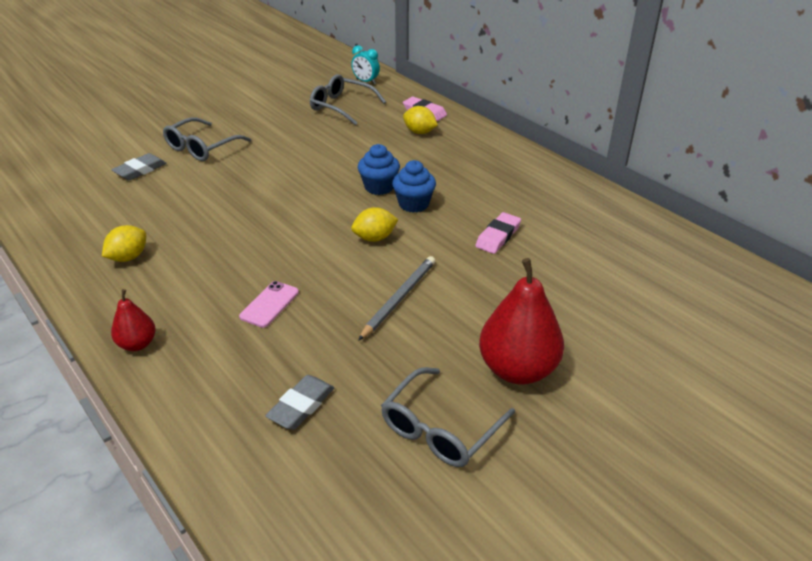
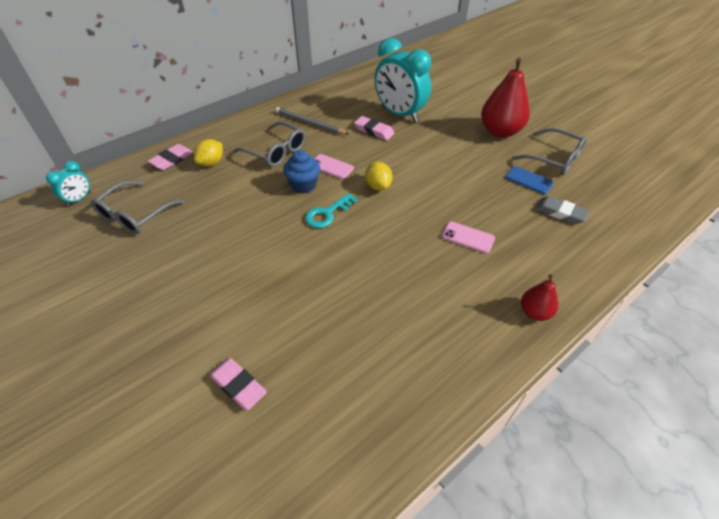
camera: 90 degrees left, 10 degrees up
(128, 257) = (418, 350): yellow lemon -> none
(140, 170) = (238, 385): grey eraser -> pink eraser
(202, 147) = (195, 328): grey glasses -> grey glasses (276, 151)
(329, 204) = (327, 213): none -> turquoise key
(381, 383) = (529, 180): none -> blue phone
(399, 298) = (448, 174): grey pencil -> grey pencil (310, 123)
(413, 204) = (331, 167): blue cupcake -> pink phone
(548, 261) = (399, 114): none -> turquoise clock

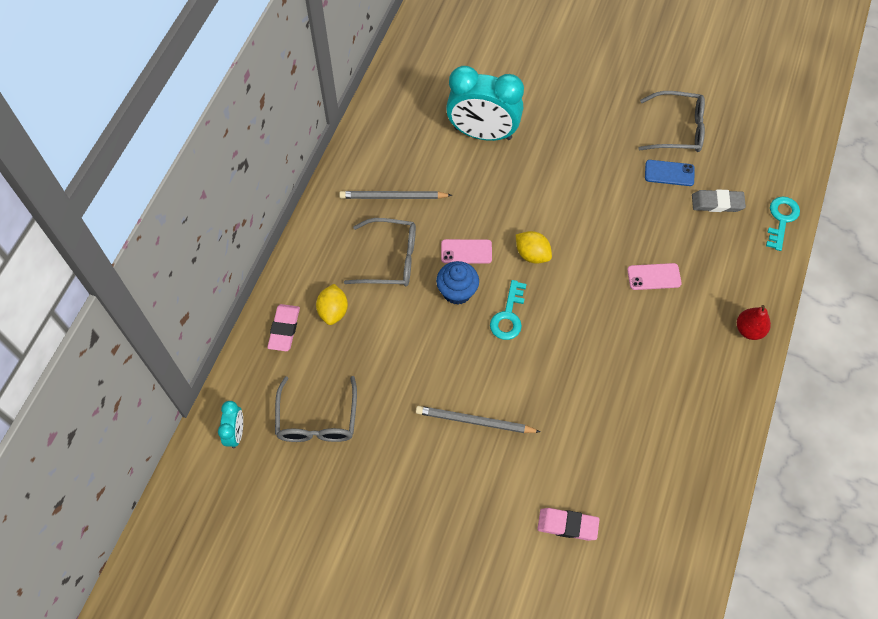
camera: 30 degrees left, 15 degrees up
(238, 267) = (474, 421): none -> grey pencil
(374, 131) = (473, 174): pink eraser -> none
(500, 132) = (605, 112): red pear -> none
(618, 245) = (781, 219): none -> turquoise key

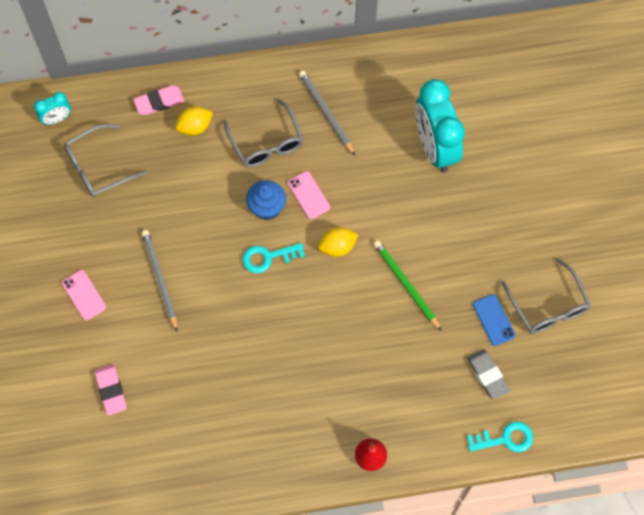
camera: 60 degrees right, 5 degrees up
(532, 254) = (337, 247): yellow lemon -> yellow lemon turned 60 degrees clockwise
(600, 220) = (406, 285): none -> green pencil
(654, 277) = (376, 355): pink phone -> pink phone (84, 295)

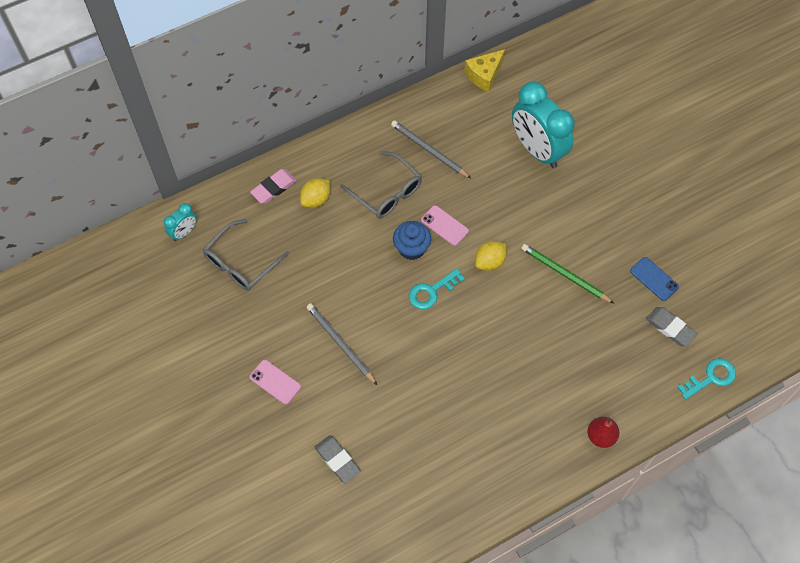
camera: 20 degrees left, 5 degrees down
(111, 390) = (337, 460): pink eraser -> grey eraser
(415, 51) = (484, 75): none -> yellow cheese
(548, 306) = (694, 251): grey glasses -> none

